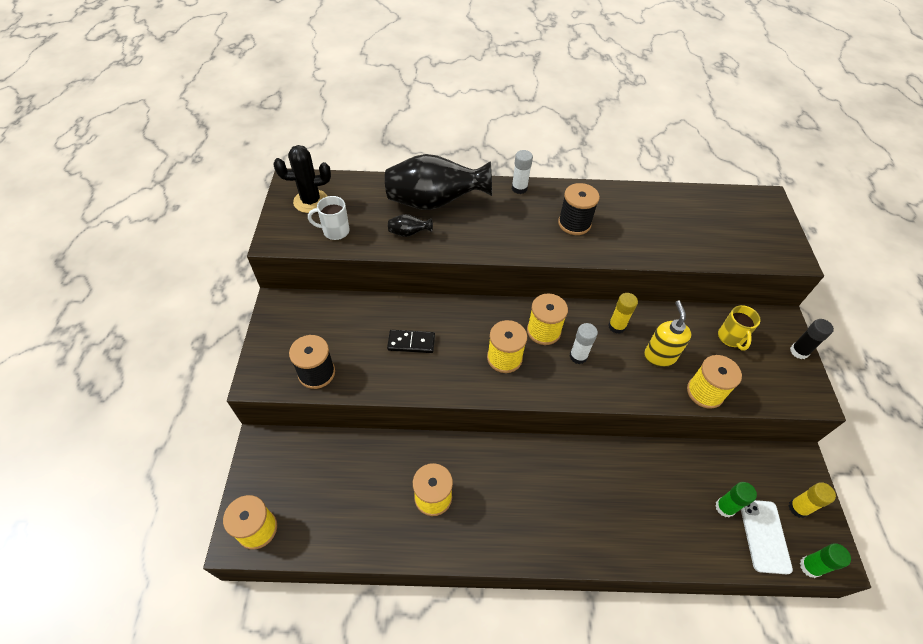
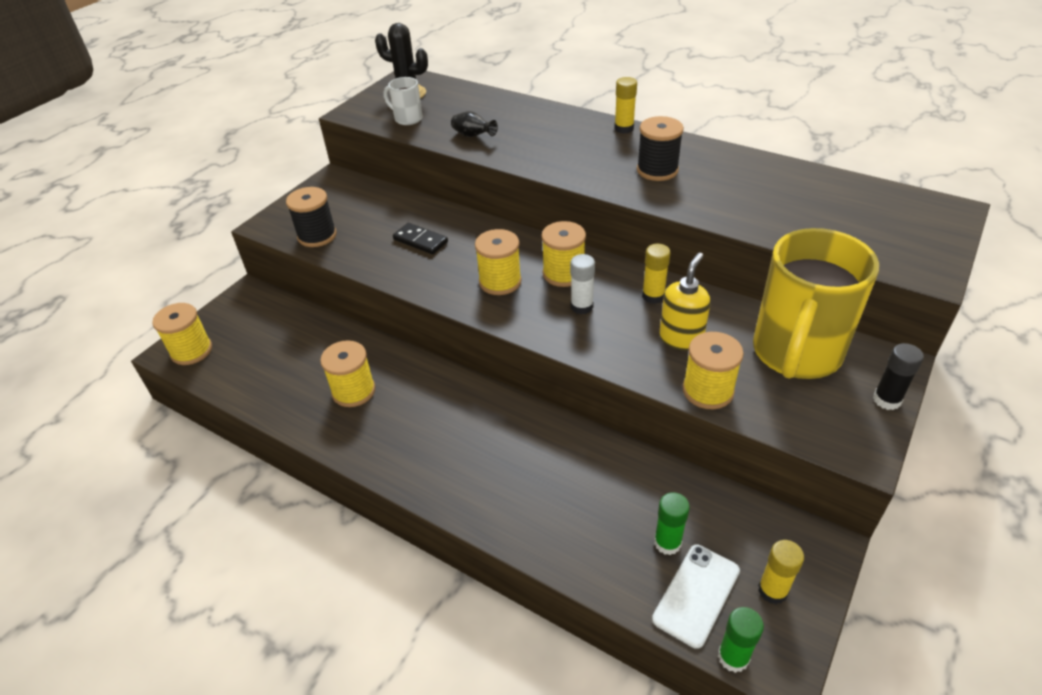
camera: 35 degrees right, 10 degrees down
(435, 202) = (522, 120): black vase -> none
(519, 188) = (624, 128): white glue stick -> yellow glue stick
(731, 338) = (795, 354): yellow mug -> yellow mug, size x2.36

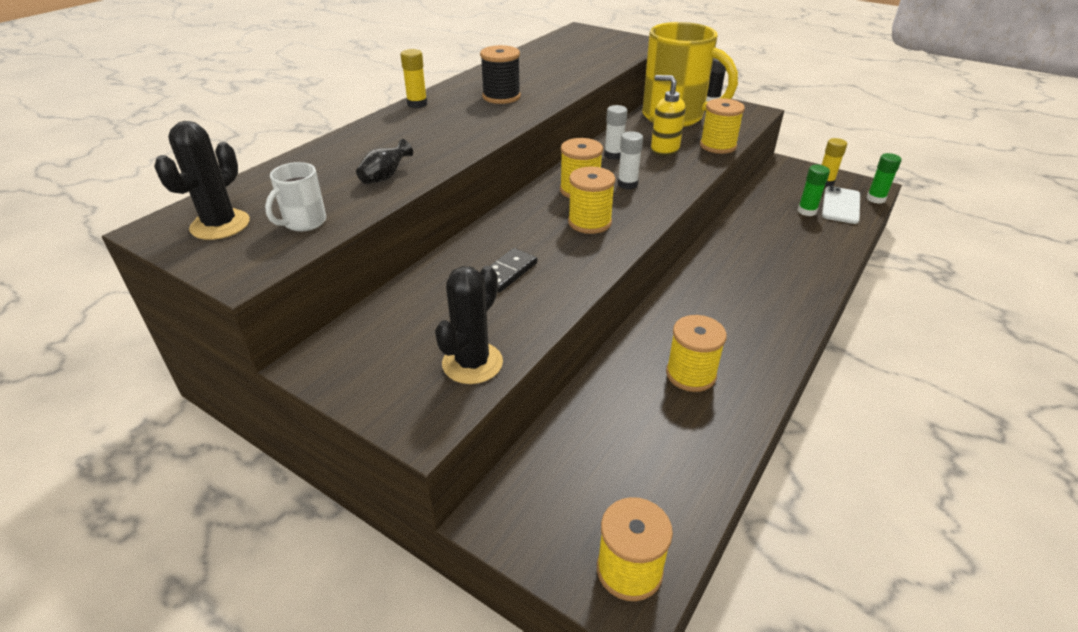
camera: 90 degrees left, 5 degrees down
(317, 236) = (472, 363): black spool -> black cactus
(653, 296) = (613, 155): yellow glue stick -> white glue stick
(696, 595) = (841, 205): white phone -> white phone turned 75 degrees clockwise

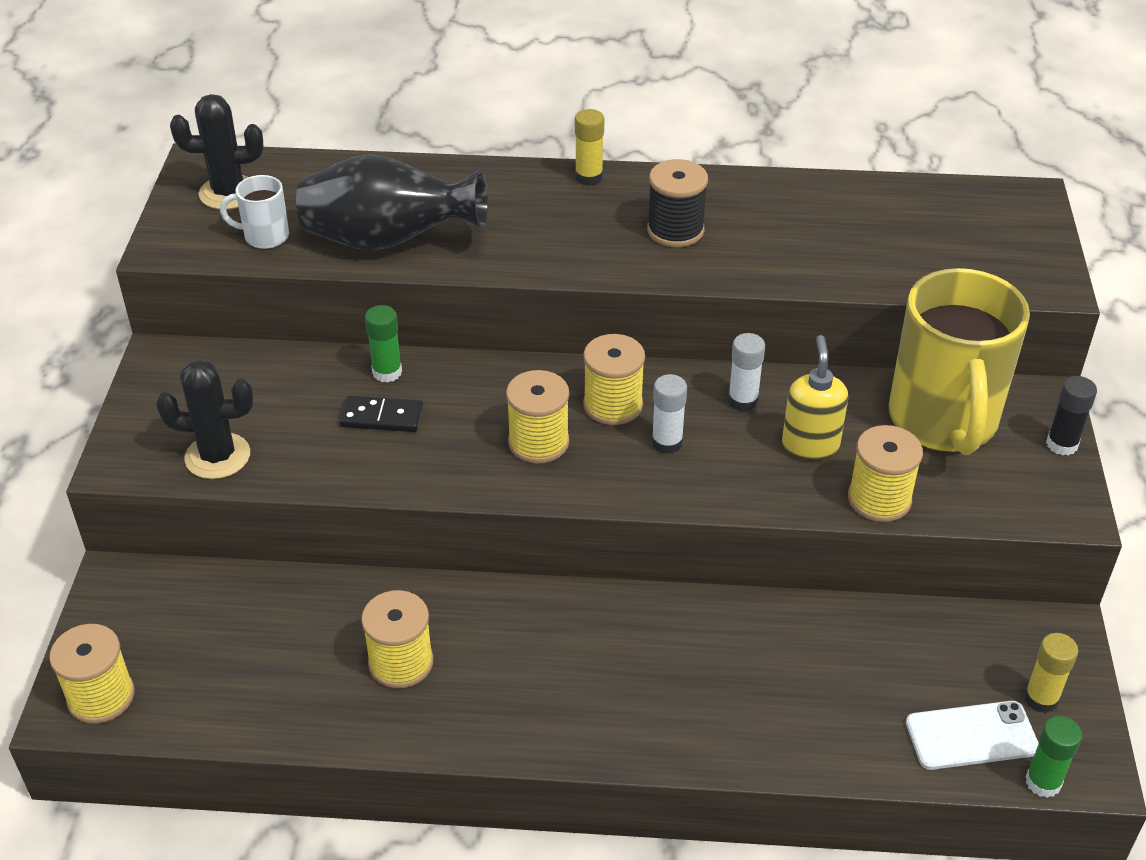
camera: 60 degrees right, 5 degrees up
(385, 177) = (388, 241): black vase -> black vase, size x2.48
(807, 211) = (909, 693): green glue stick -> green glue stick (387, 372)

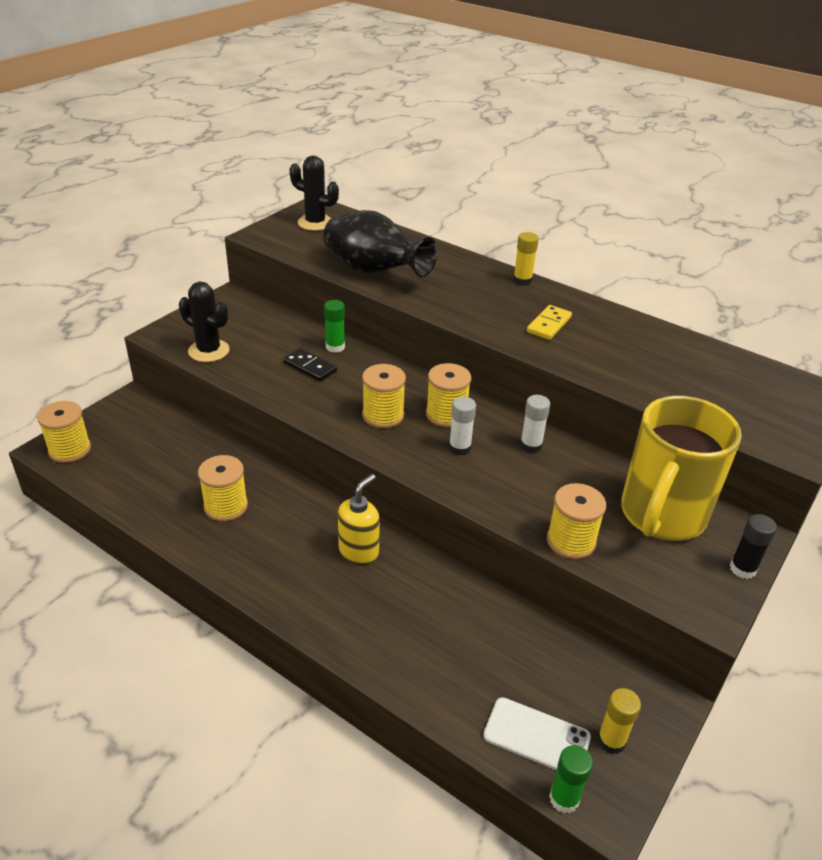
camera: 30 degrees right, 5 degrees down
(264, 236) = (311, 247): white mug -> none
(675, 230) = (549, 324): black spool -> yellow domino
(810, 445) = (552, 489): yellow soap dispenser -> yellow soap dispenser (359, 551)

